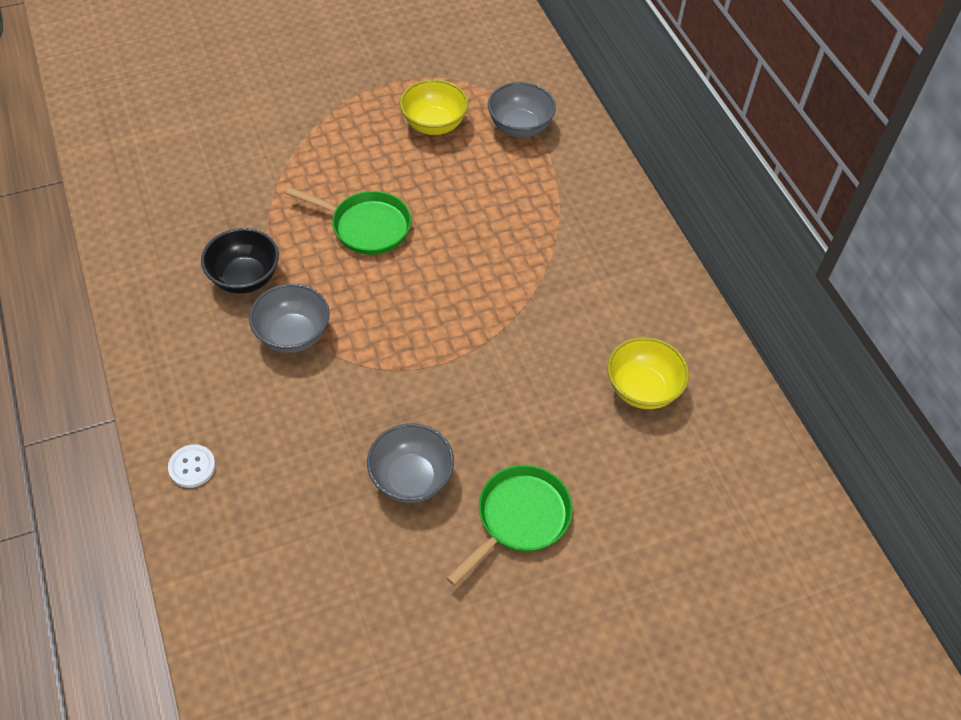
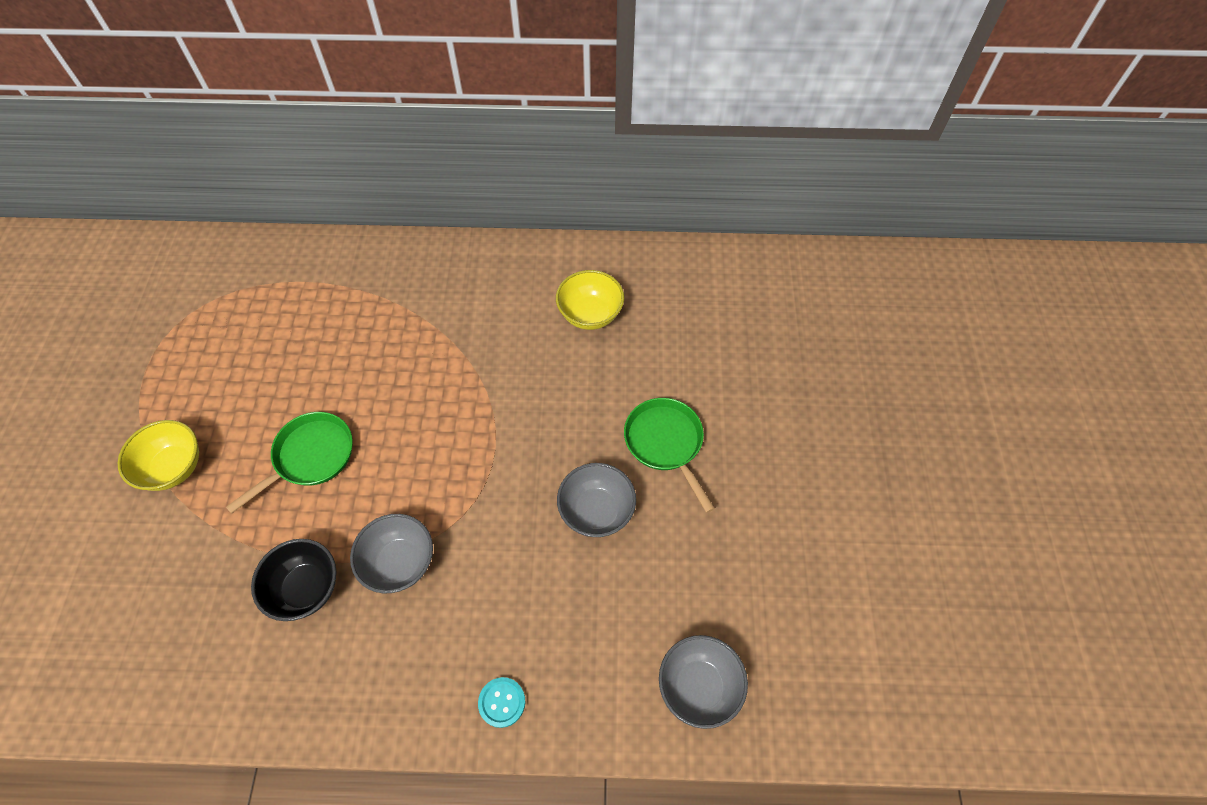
camera: 65 degrees left, 5 degrees up
(192, 467) = (502, 702): white button -> turquoise button
(434, 125) = (225, 357): yellow bowl -> yellow bowl (174, 467)
(519, 127) = (276, 292): grey bowl -> grey bowl (699, 686)

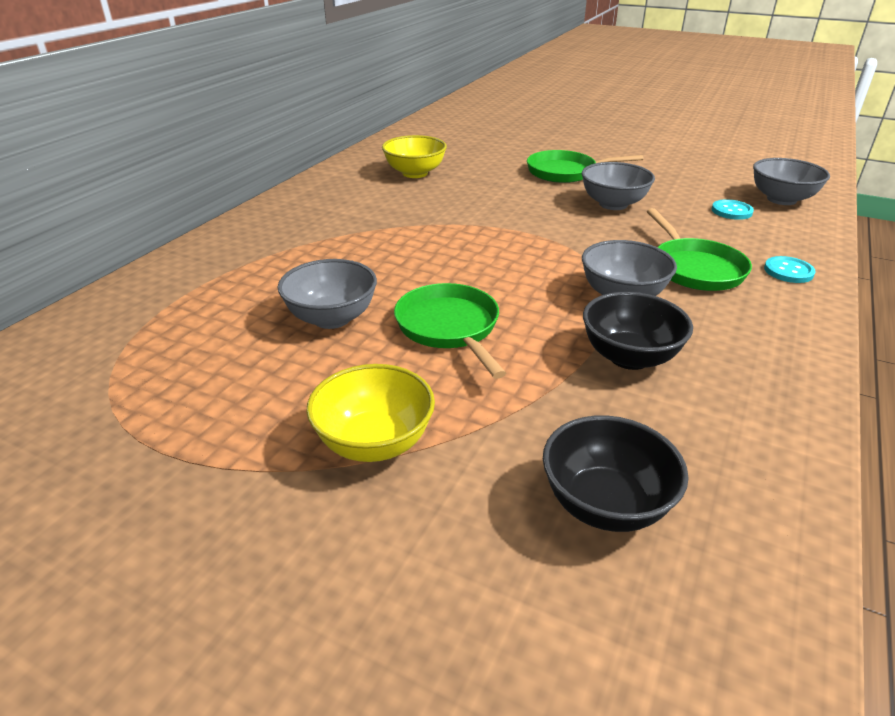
camera: 65 degrees left, 25 degrees down
(145, 608) = (605, 504): none -> black bowl
(301, 380) = (332, 318): none -> grey bowl
(475, 614) = (695, 268): none -> green pan
(634, 633) = (731, 211): none -> turquoise button

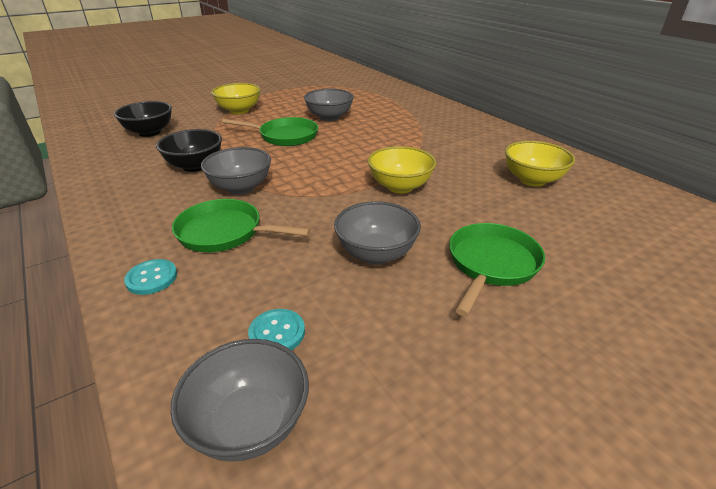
camera: 120 degrees right, 0 degrees up
(499, 218) = (400, 187): none -> yellow bowl

